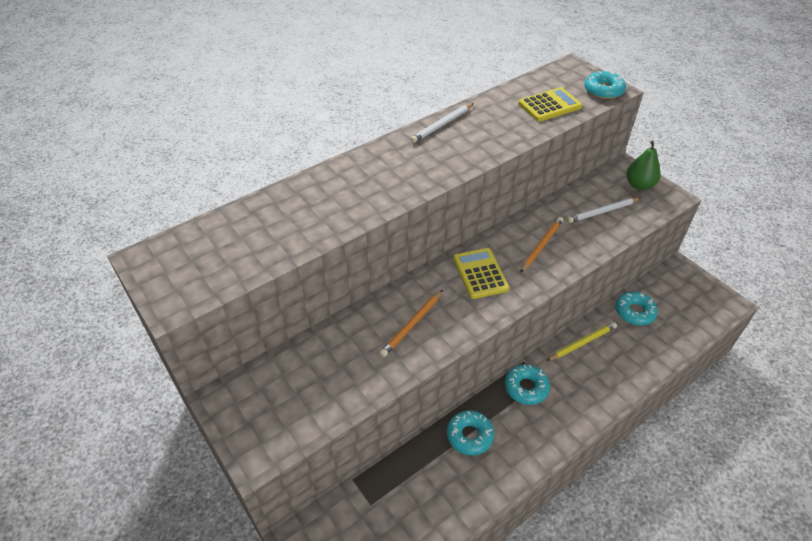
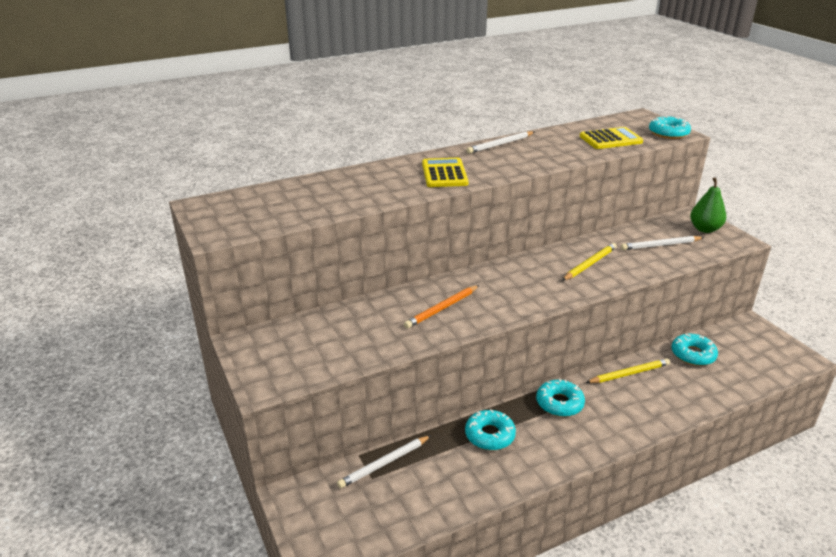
camera: 10 degrees right, 15 degrees down
(379, 485) = (384, 463): none -> white pencil
(480, 273) = (521, 278): yellow calculator -> yellow calculator (444, 173)
(541, 245) = (590, 264): orange pencil -> yellow pencil

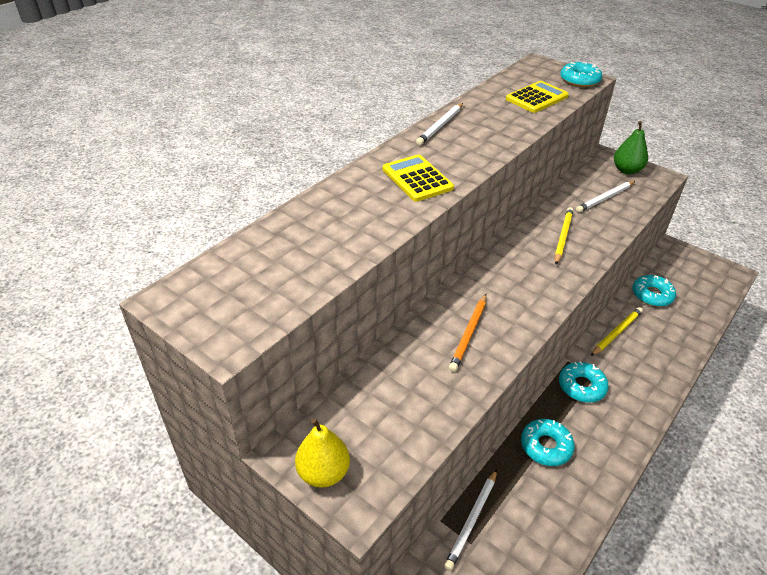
camera: 25 degrees left, 10 degrees up
(257, 359) = (323, 472): none -> yellow pear

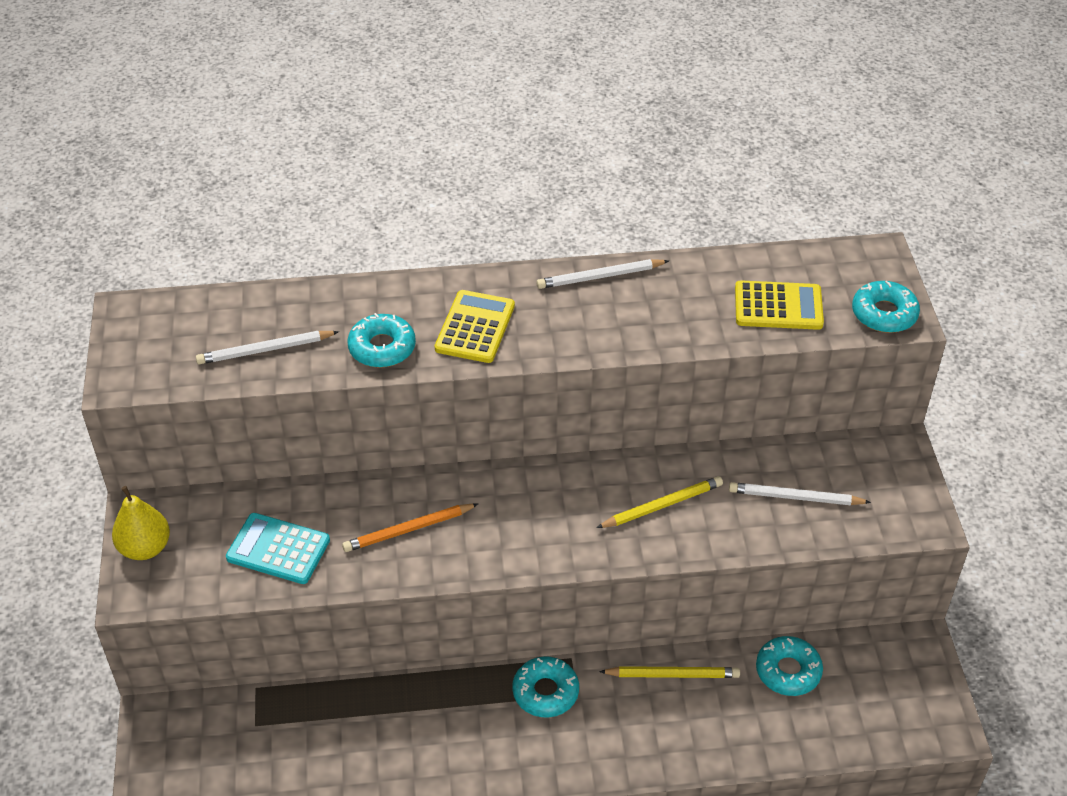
camera: 45 degrees right, 5 degrees up
(413, 402) = (278, 549): none -> turquoise calculator
(472, 520) = (279, 710): white pencil -> white pencil (265, 350)
(546, 446) = (427, 711): turquoise donut -> turquoise donut (382, 348)
(626, 170) = (892, 483): green pear -> none

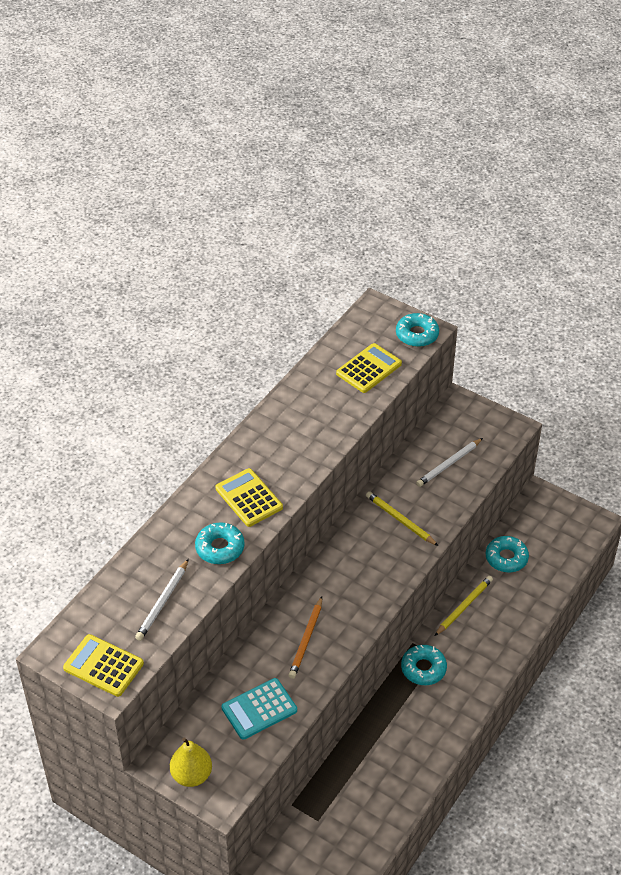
camera: 50 degrees left, 0 degrees up
(141, 358) = (103, 666): none -> yellow calculator
(600, 276) = (269, 422): white pencil -> none
(662, 505) = (400, 520): yellow pencil -> yellow pencil turned 60 degrees counterclockwise

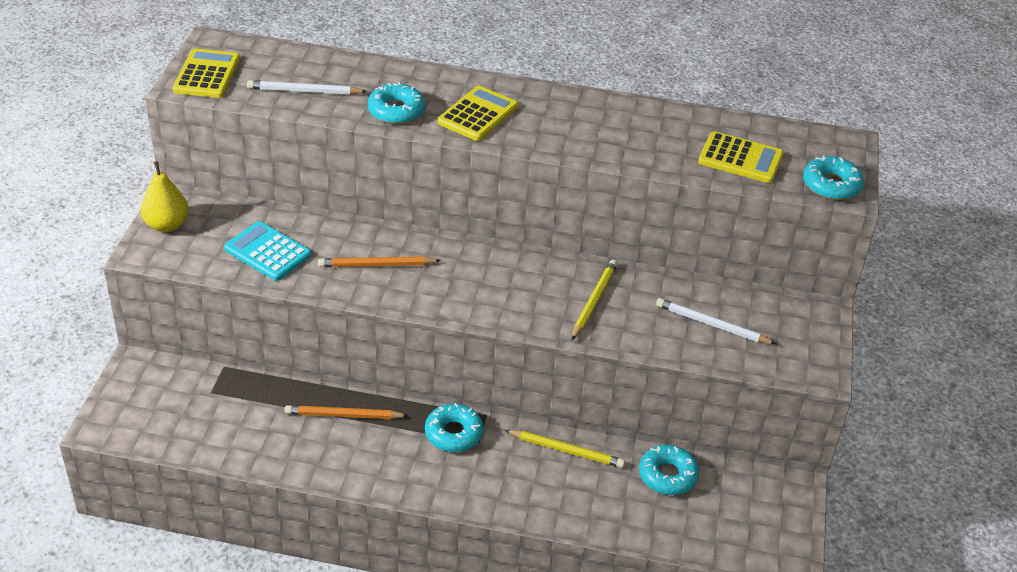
camera: 65 degrees right, 5 degrees down
(378, 734) = (343, 415): none -> orange pencil

